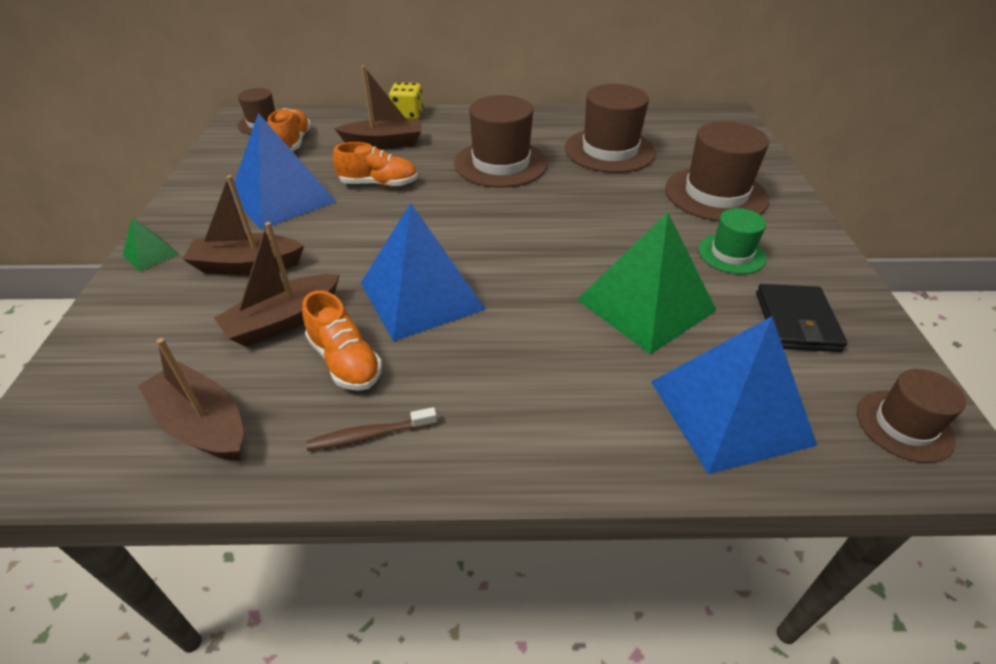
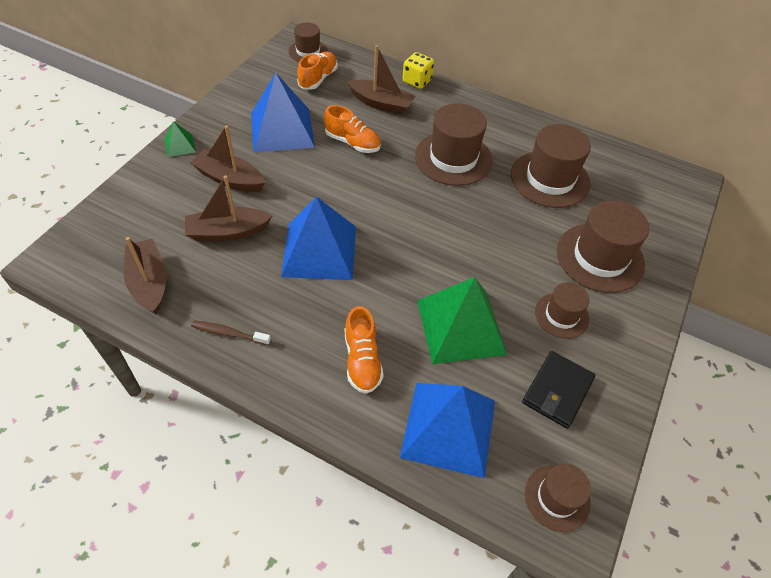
camera: 25 degrees right, 10 degrees up
(345, 361) = (245, 278): orange shoe -> orange shoe (362, 360)
(731, 254) = (561, 315): green hat -> brown hat

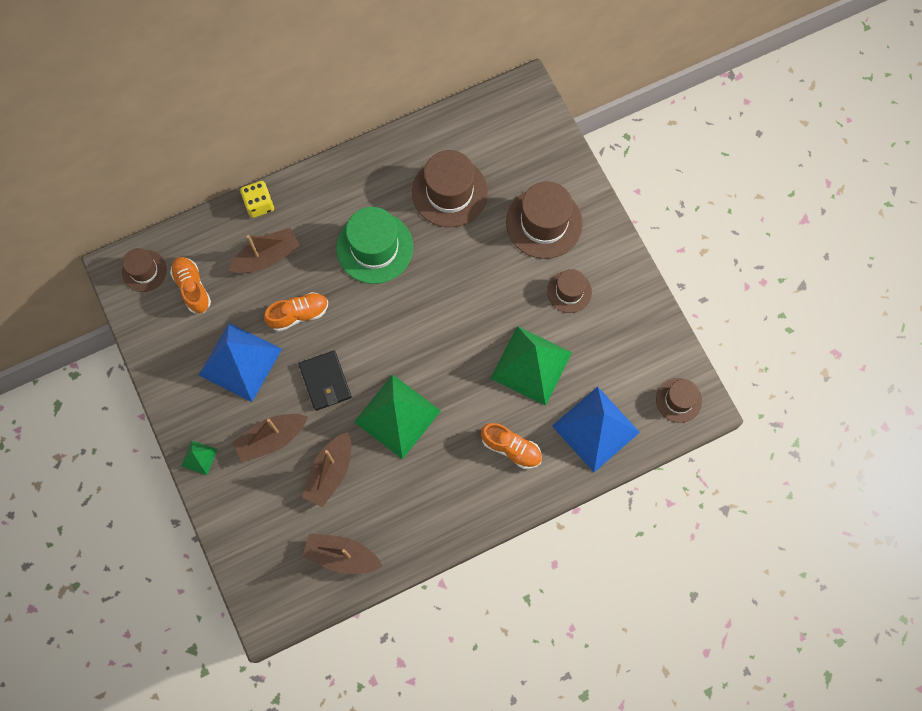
camera: 50 degrees left, 20 degrees up
(229, 333) = (428, 524): brown toothbrush -> none
(319, 251) = (397, 416): blue pyramid -> green pyramid
(453, 158) = (374, 247): brown hat -> green hat
(557, 391) = (618, 342): black wallet -> black wallet (325, 381)

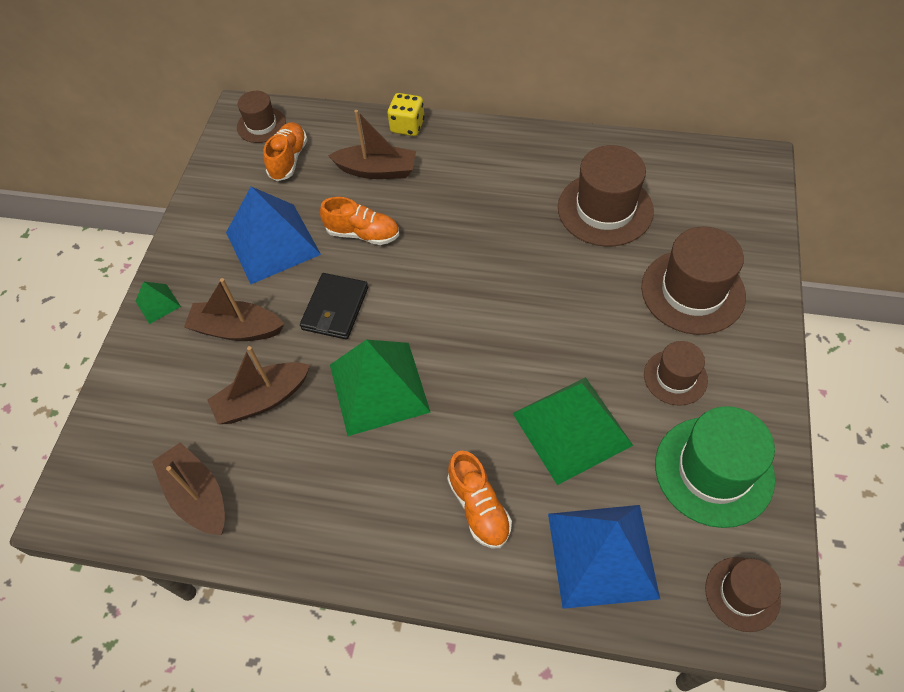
camera: 40 degrees right, 15 degrees down
(374, 247) = (487, 217): green hat -> green hat (714, 471)

